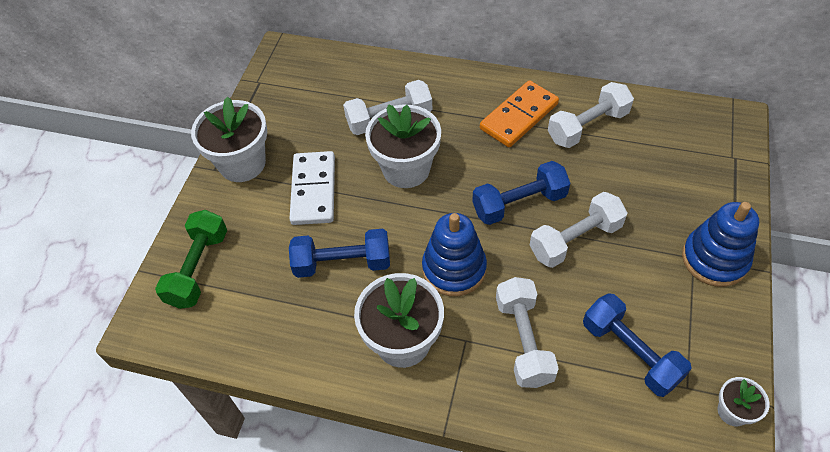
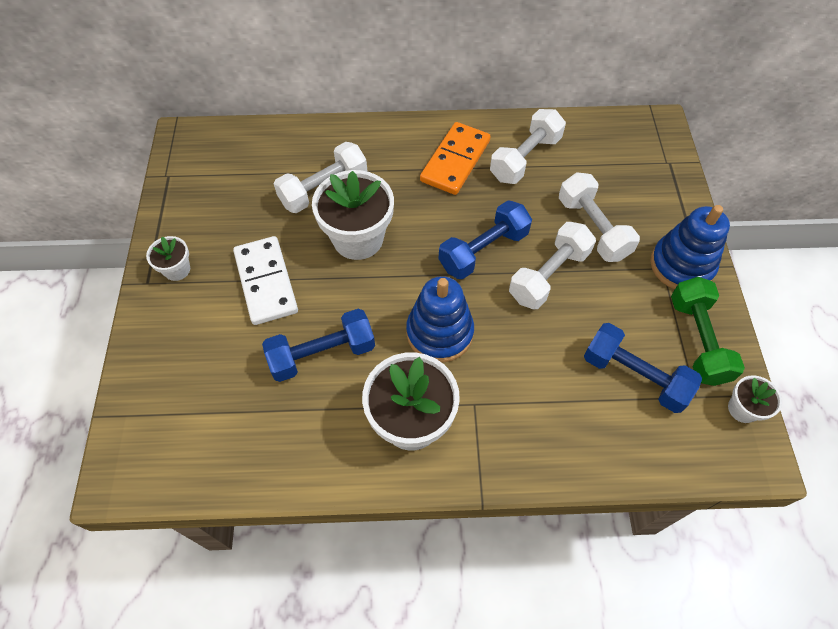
camera: 20 degrees left, 5 degrees up
(198, 268) = (163, 397): green dumbbell -> green dumbbell (697, 340)
(242, 163) = (177, 269): white flower pot -> white flower pot, size x0.50
(523, 340) = (531, 390): white dumbbell -> white dumbbell (593, 228)

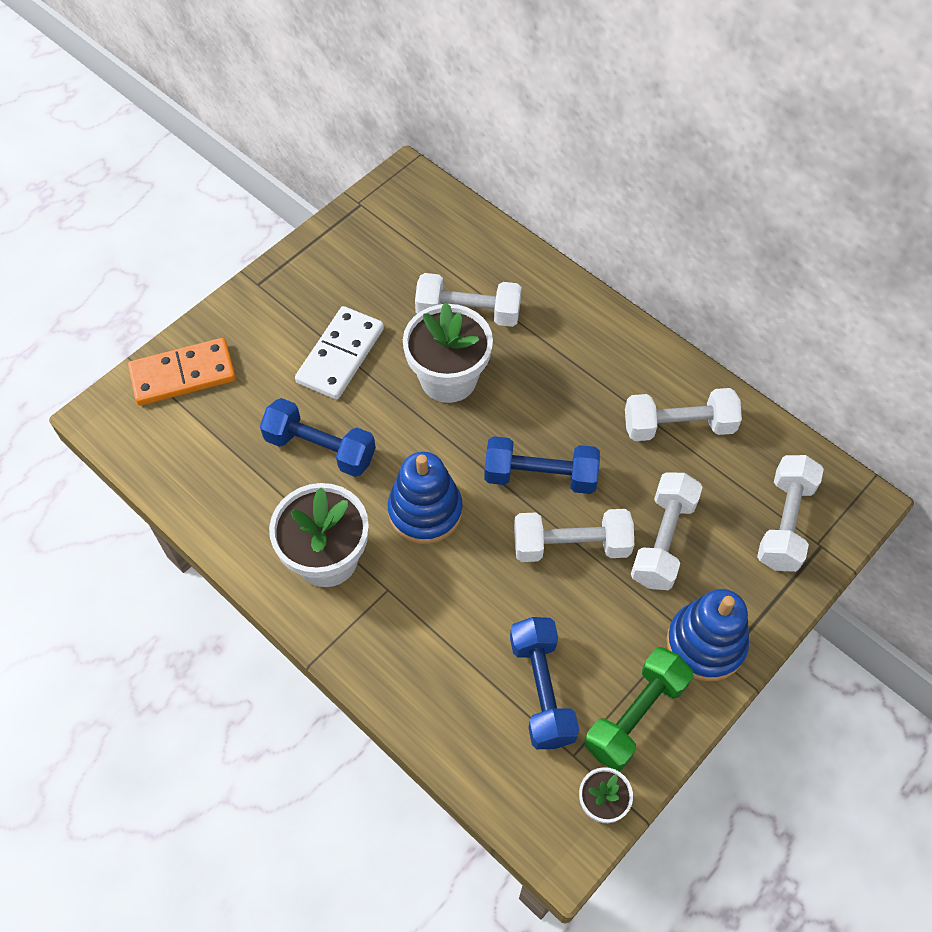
camera: 45 degrees right, 0 degrees up
(177, 269) = (288, 291): white flower pot -> none
(455, 161) = (610, 377): orange domino -> orange domino (183, 374)
(639, 165) = (784, 523): none -> white dumbbell

